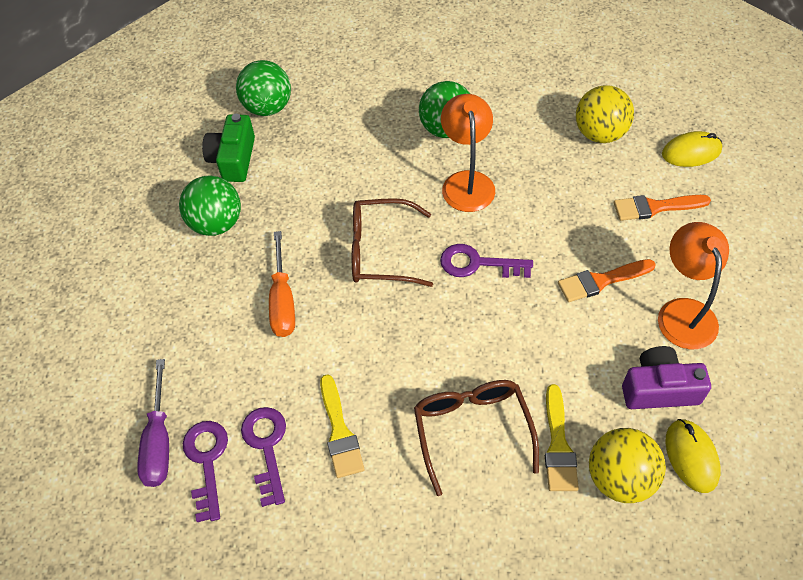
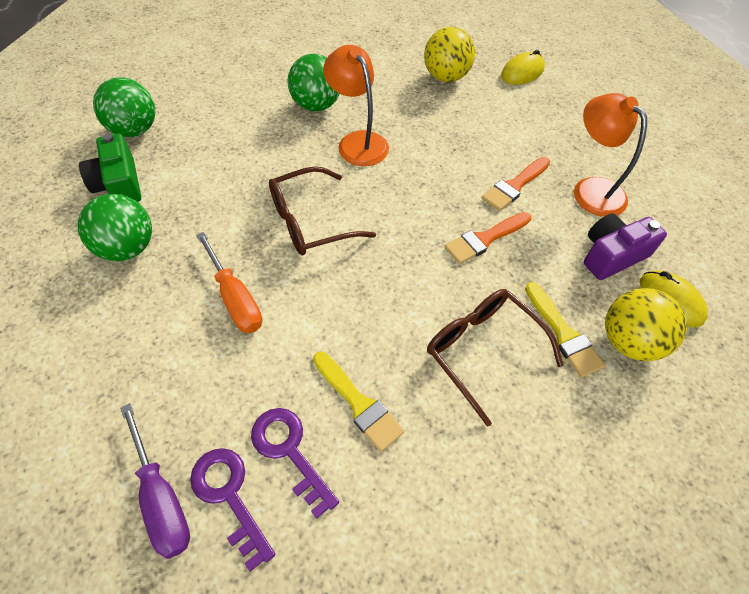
camera: 30 degrees left, 0 degrees up
(478, 264) = (405, 204): purple key -> none
(655, 207) = (521, 118): orange brush -> orange brush (485, 239)

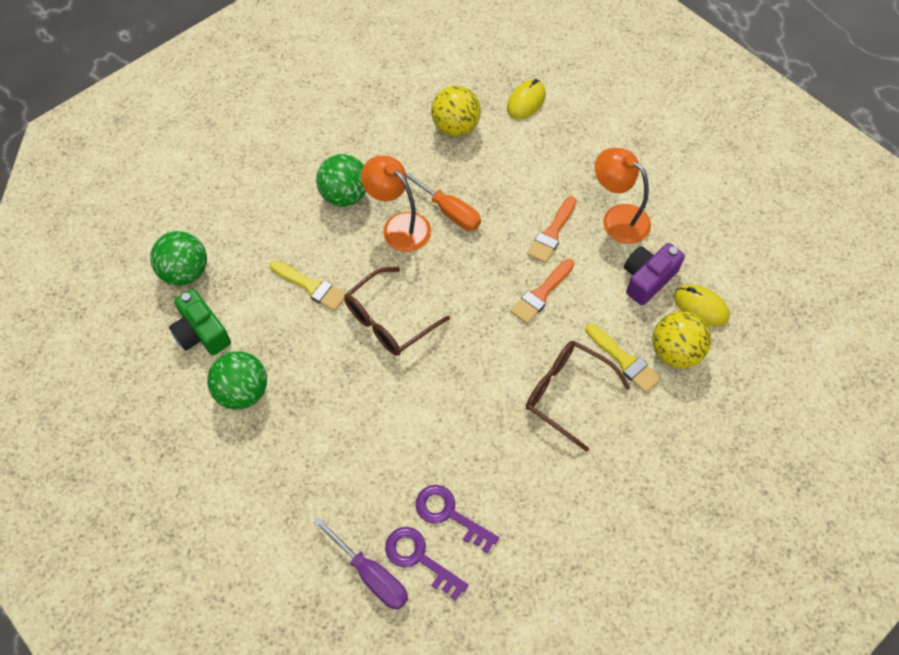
camera: 15 degrees left, 5 degrees up
(235, 299) = (356, 409): orange screwdriver -> orange screwdriver (449, 211)
(358, 403) = (487, 464): yellow brush -> yellow brush (311, 287)

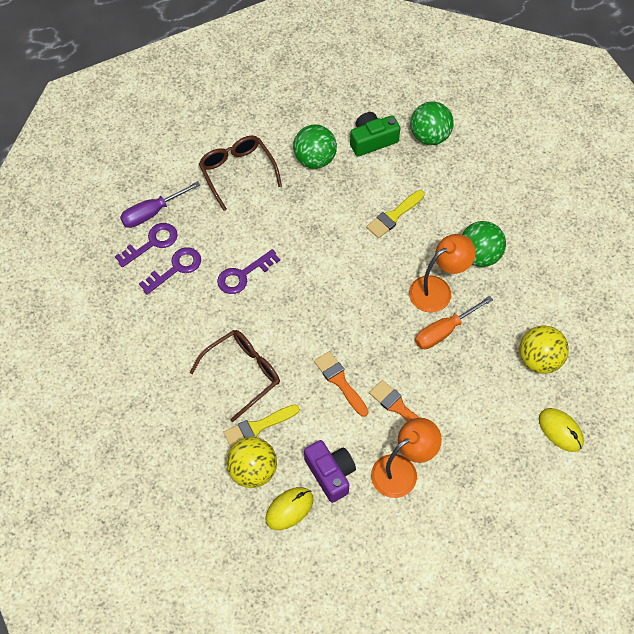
camera: 105 degrees right, 0 degrees up
(388, 321) = (347, 263): brown glasses -> brown glasses (237, 172)
(436, 430) = (243, 275): none -> purple key

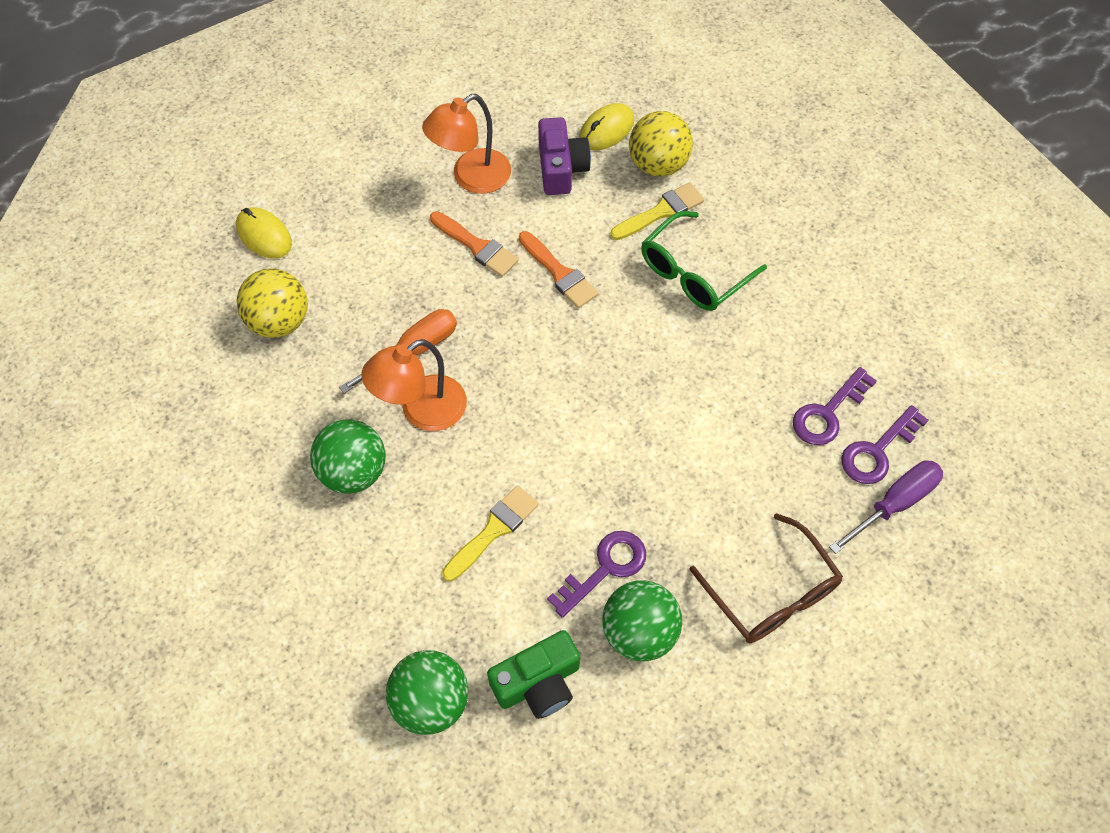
camera: 175 degrees right, 0 degrees up
(243, 275) = (722, 410): purple key -> purple key (605, 568)
(243, 373) = (693, 273): brown glasses -> green glasses
(330, 474) = (561, 168): purple camera -> purple camera turned 150 degrees counterclockwise

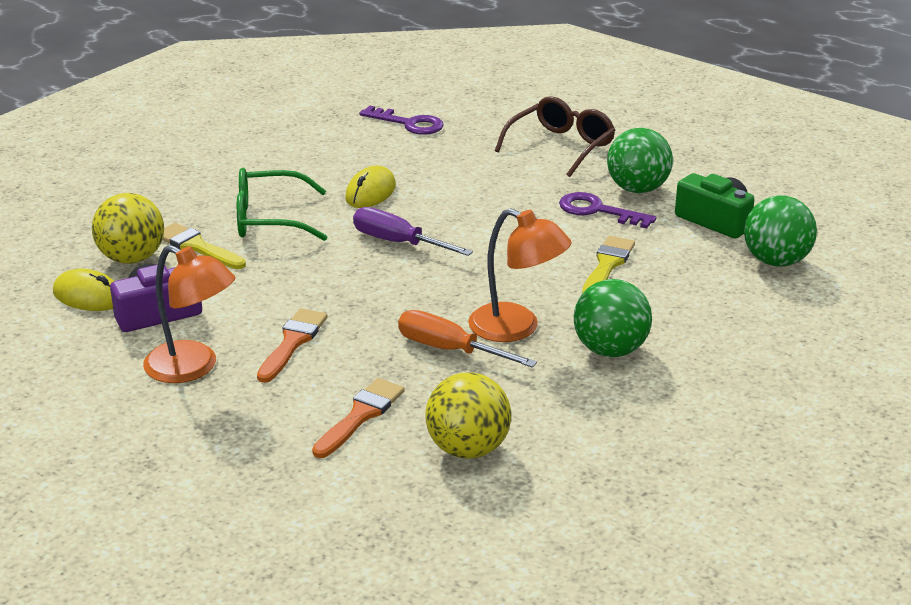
camera: 110 degrees left, 30 degrees down
(264, 235) = (350, 500): yellow mouse -> yellow mouse (370, 192)
(493, 530) = (607, 265): yellow brush -> yellow brush turned 90 degrees clockwise
(559, 273) = (304, 287): orange brush -> orange brush (360, 416)
(693, 273) = (269, 219): green glasses -> green glasses turned 150 degrees clockwise
(828, 413) = (385, 145): purple key -> none
(895, 503) = (450, 113): purple screwdriver -> purple screwdriver (397, 242)

